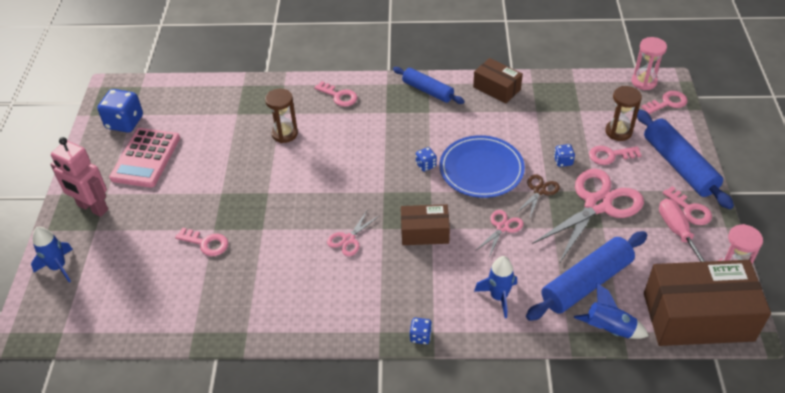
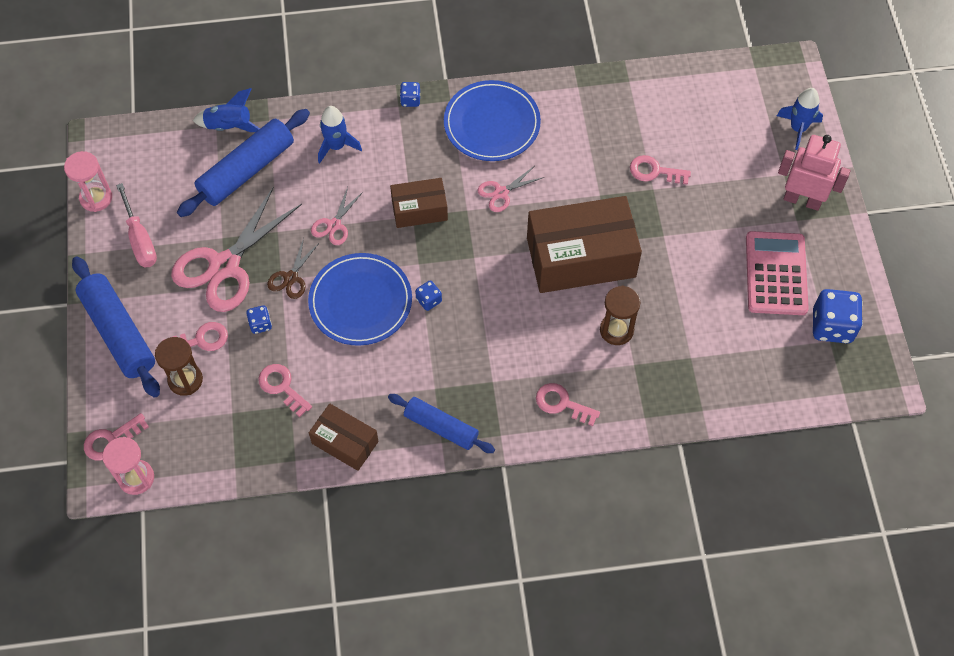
camera: 170 degrees right, 15 degrees up
(343, 303) = (492, 124): none -> blue plate
(348, 239) = (501, 192): pink scissors -> pink scissors turned 150 degrees counterclockwise
(690, 209) = (120, 271): pink key -> pink key (282, 387)
(698, 317) = (140, 147): brown box -> brown box (581, 257)

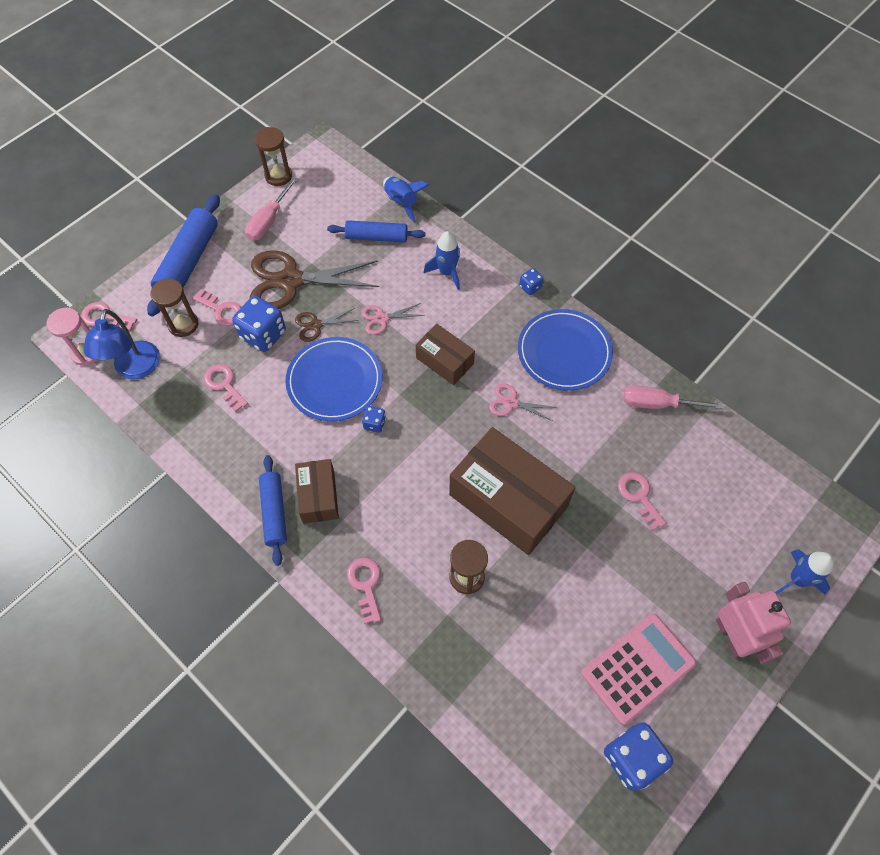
camera: 50 degrees right, 0 degrees up
(96, 198) = (278, 176): pink hourglass -> brown hourglass
(195, 448) = (135, 369): none -> blue lamp
(225, 266) = (291, 281): pink scissors -> brown scissors
(246, 170) = (376, 237): blue rolling pin -> blue rolling pin, size x0.65
(260, 324) = (263, 335): blue dice -> blue dice, size x2.00
(282, 387) = (224, 385): pink key -> pink key turned 45 degrees counterclockwise
(345, 442) = (211, 457): brown box -> brown box (319, 496)
(593, 100) = (657, 404): none -> pink screwdriver

